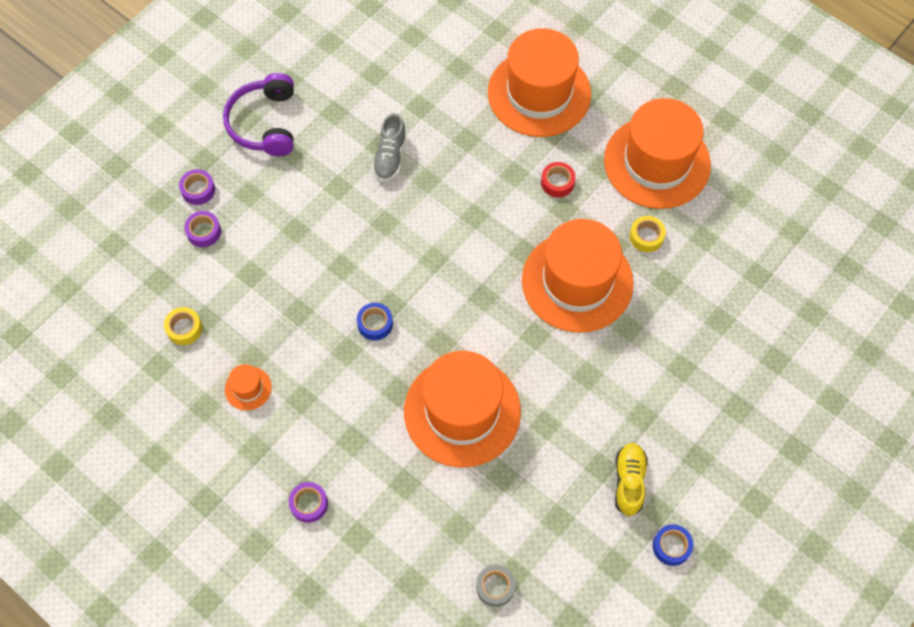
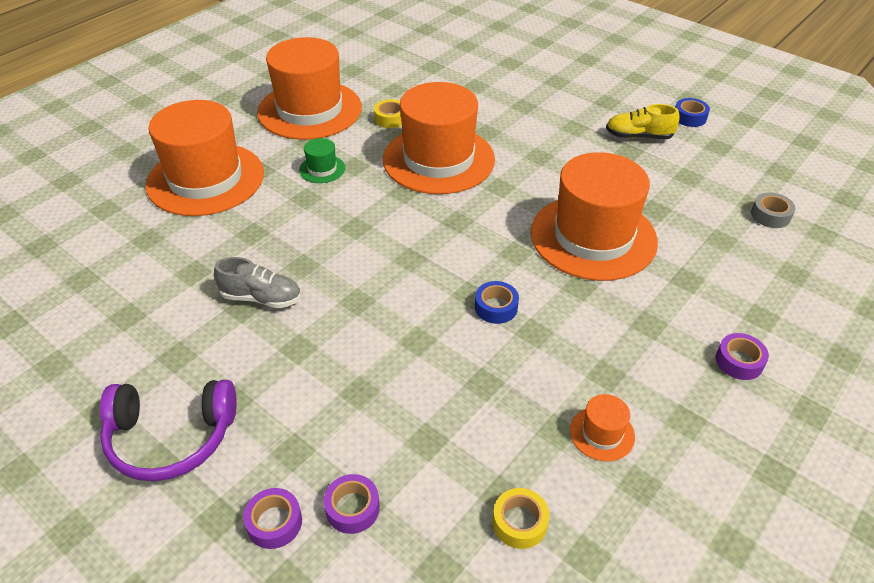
camera: 90 degrees left, 20 degrees down
(557, 182) = (322, 169): red tape -> green hat

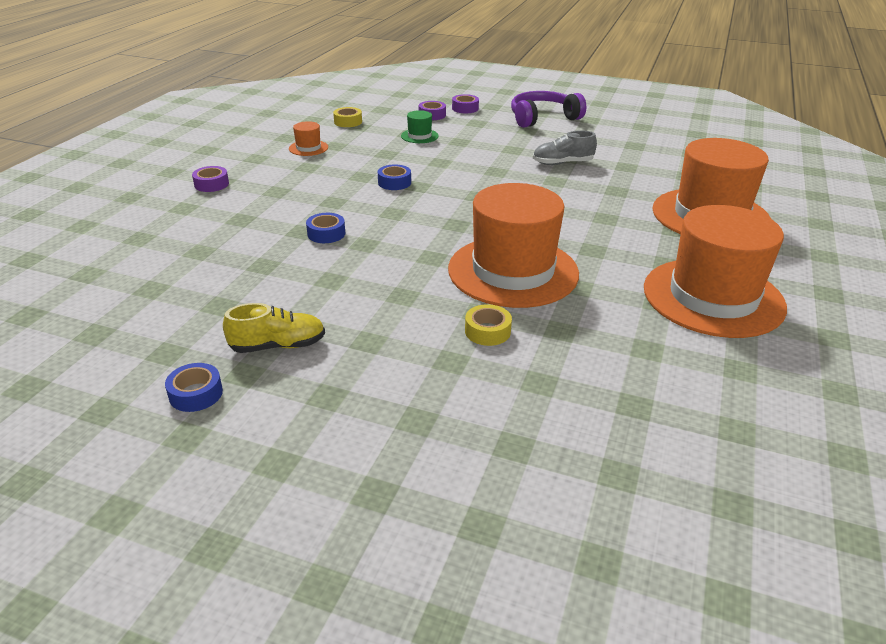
camera: 160 degrees right, 10 degrees down
(322, 169) = (620, 241): green hat -> green hat (419, 136)
(390, 118) = (608, 306): yellow tape -> yellow tape (487, 331)
(593, 237) = (326, 234): orange hat -> blue tape
(770, 215) = (136, 281): grey tape -> none

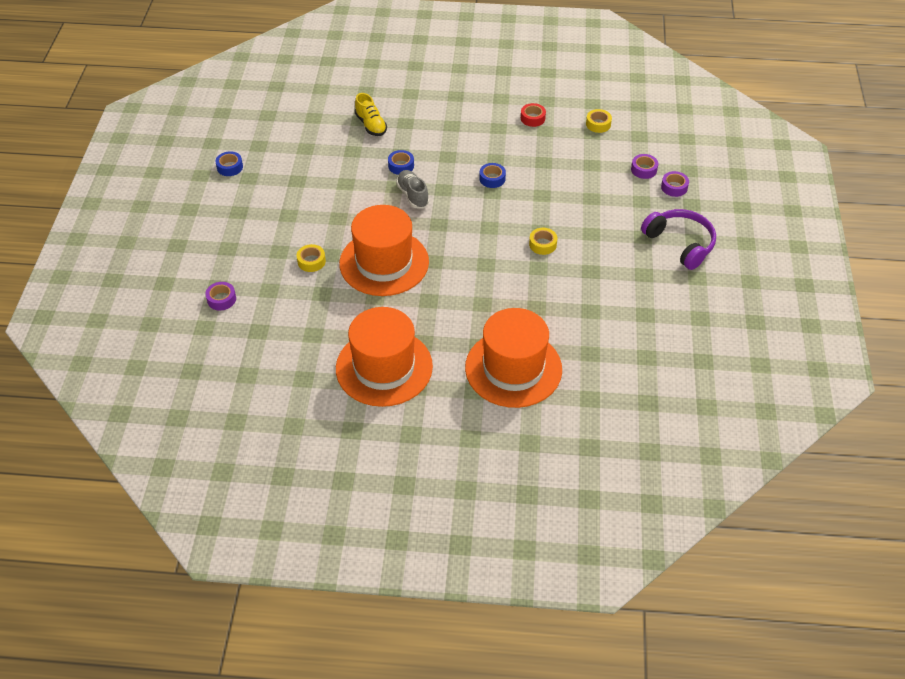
camera: 75 degrees right, 15 degrees up
(211, 184) = (449, 93): purple tape -> purple tape (221, 299)
(278, 346) = (275, 182): yellow shoe -> yellow shoe (371, 125)
(308, 148) = (532, 118): orange hat -> red tape
(419, 136) = (590, 172): green hat -> none
(519, 173) = (542, 244): none -> yellow tape
(562, 163) = (577, 268): grey shoe -> grey shoe (413, 195)

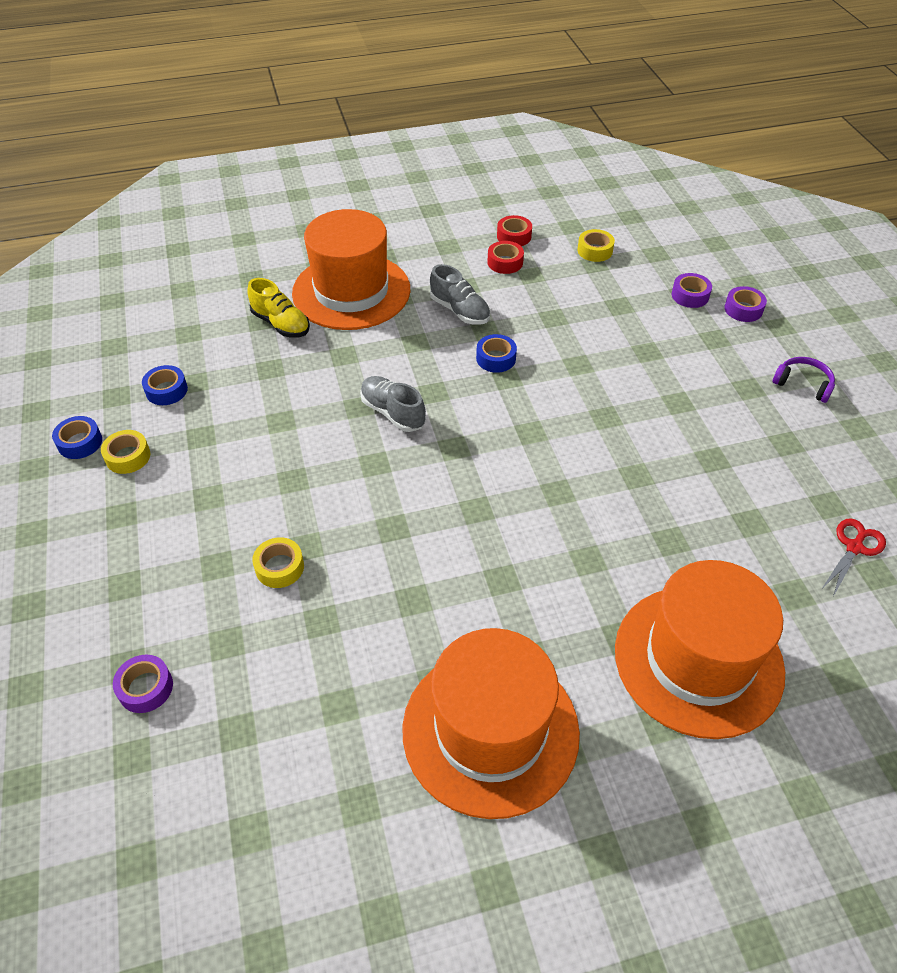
camera: 20 degrees left, 0 degrees up
(384, 263) = (400, 535): orange hat -> orange hat (351, 291)
(401, 166) = (353, 372): blue tape -> blue tape (166, 390)
(486, 143) = (460, 311): none -> grey shoe
(542, 244) = (621, 437): yellow tape -> yellow tape (128, 457)
(549, 102) = (514, 236): none -> red tape
(644, 340) = (854, 547): none -> red scissors
(680, 243) = (803, 384): purple headphones -> purple headphones, size x0.55

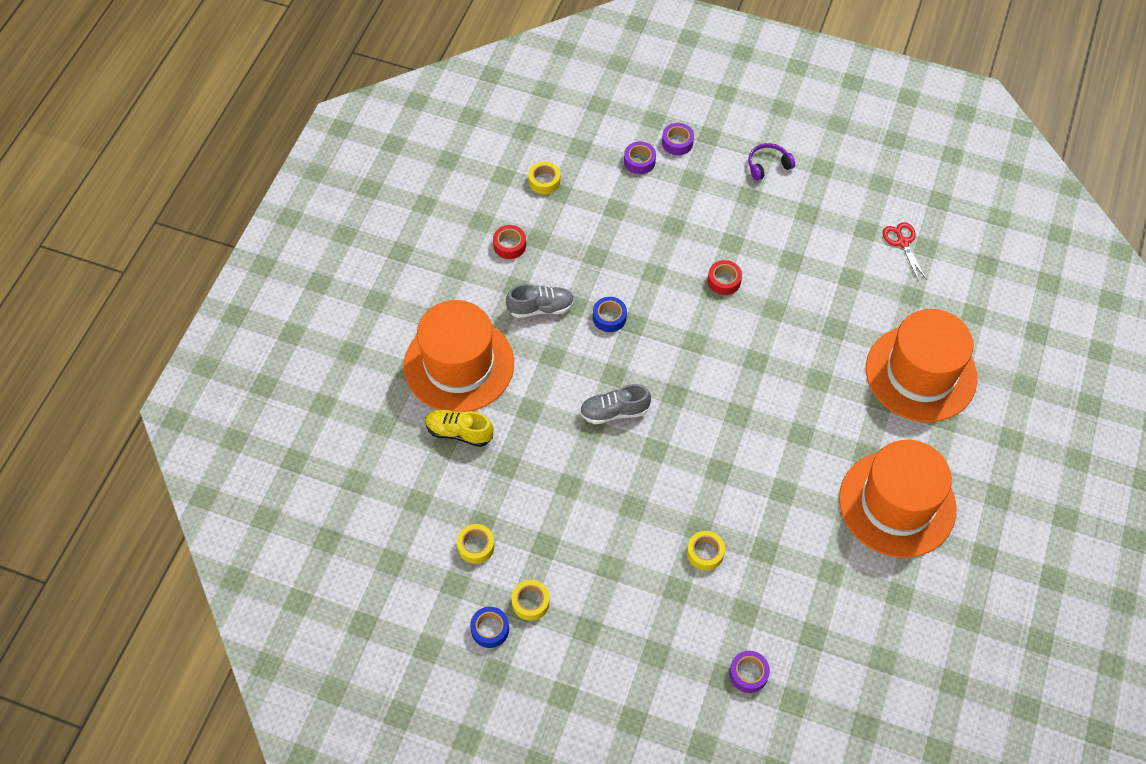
camera: 55 degrees left, 10 degrees up
(166, 390) = (476, 546): blue tape -> yellow tape
(281, 324) = (459, 432): yellow shoe -> yellow shoe turned 150 degrees counterclockwise
(514, 236) = (483, 219): red tape -> red tape (724, 281)

